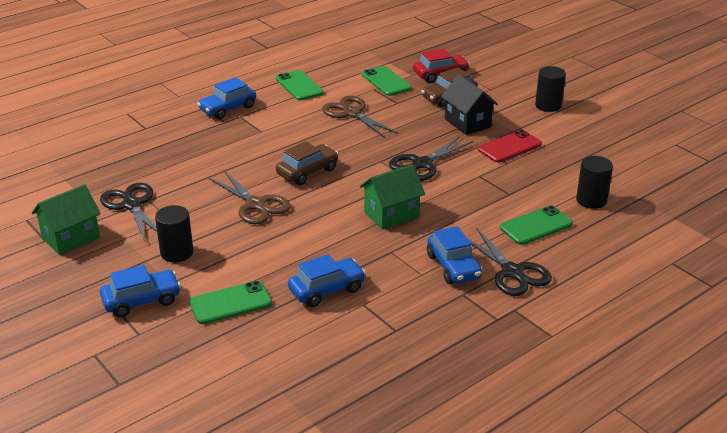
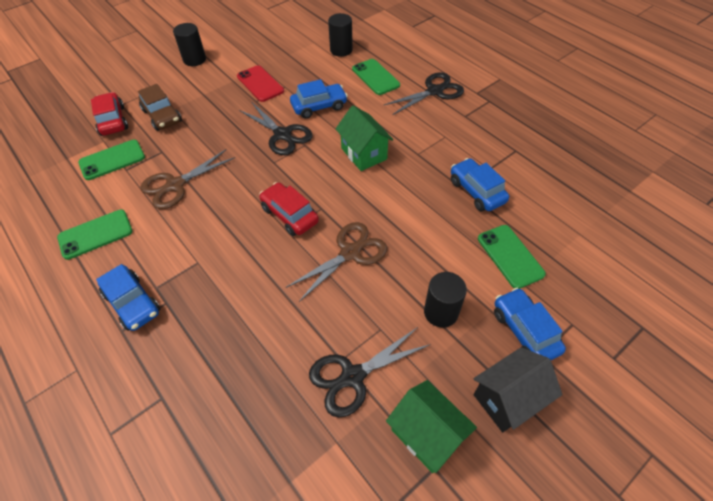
camera: 90 degrees left, 20 degrees up
(307, 172) = (290, 215): brown car -> red car
(453, 267) = (433, 119): blue car -> blue car (319, 107)
(467, 123) = (214, 106): black house -> black house (508, 399)

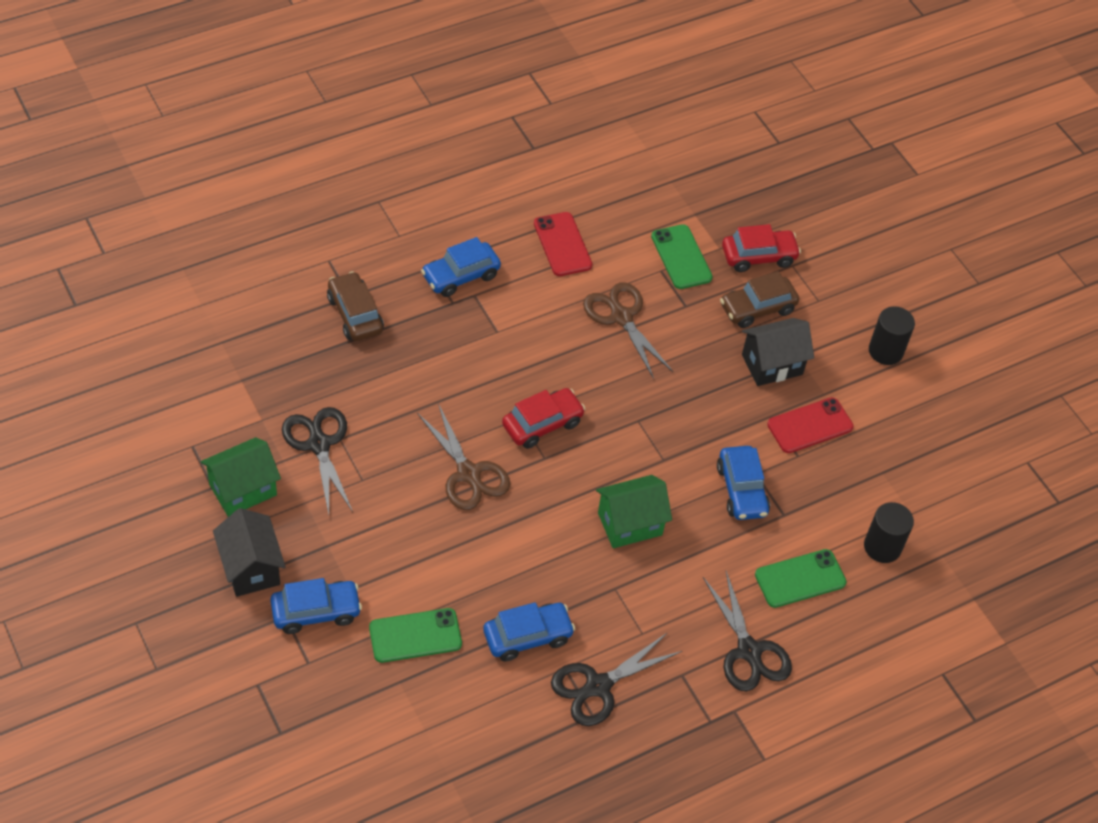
camera: 95 degrees right, 0 degrees up
(95, 234) = (562, 244): green phone -> red phone
(186, 385) = (355, 314): none -> brown car
(212, 104) = (772, 364): none -> black house
(282, 135) = (689, 437): black scissors -> black scissors (598, 686)
(441, 312) = (364, 540): black cylinder -> none

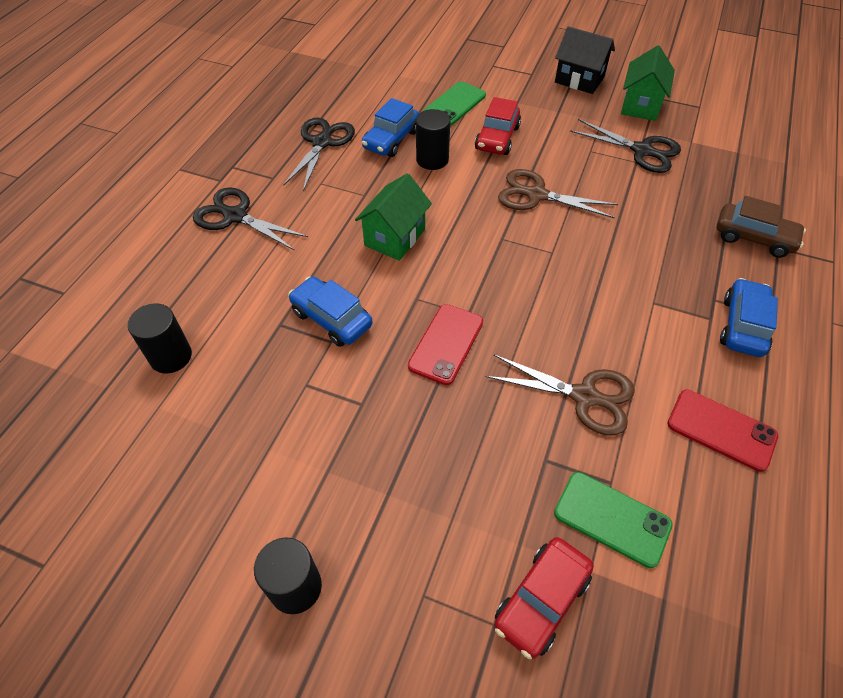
camera: 145 degrees right, 0 degrees up
(316, 612) = (519, 83): blue car -> none
(515, 581) = (432, 159): none -> black cylinder
(542, 424) = (532, 259): red car -> red car (497, 138)
(757, 308) = (477, 520): brown car -> none
(772, 364) = (405, 461): black house -> none
(800, 579) = (229, 285): green phone -> none
(810, 426) = (316, 423): red phone -> red phone (446, 344)

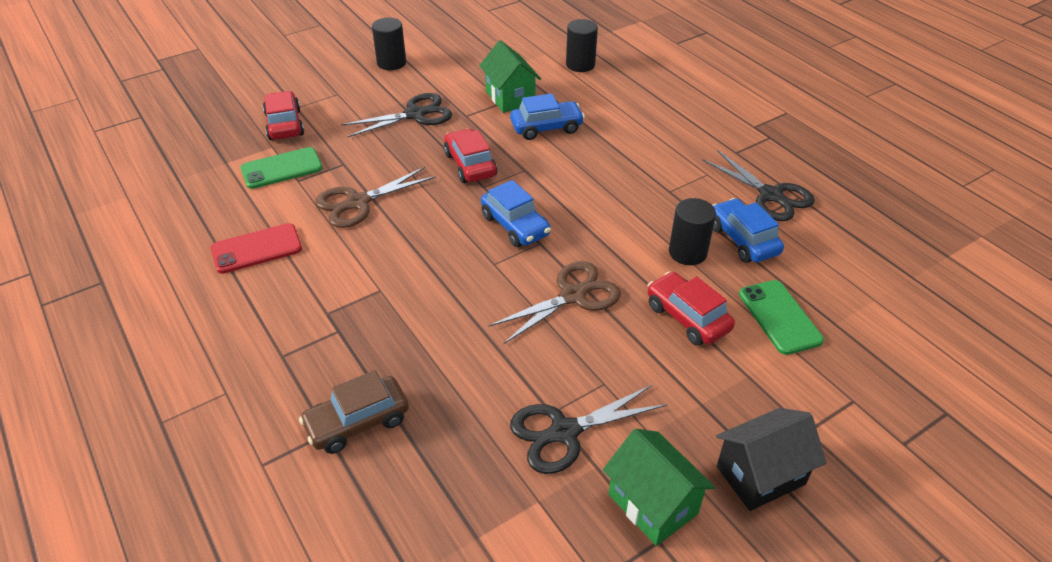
camera: 125 degrees right, 10 degrees down
(235, 216) = (698, 121): black scissors -> black scissors (415, 114)
(395, 237) = (599, 186): green house -> green house (510, 98)
(446, 344) = (470, 165): red phone -> red car
(743, 326) = (297, 327): blue car -> blue car (515, 225)

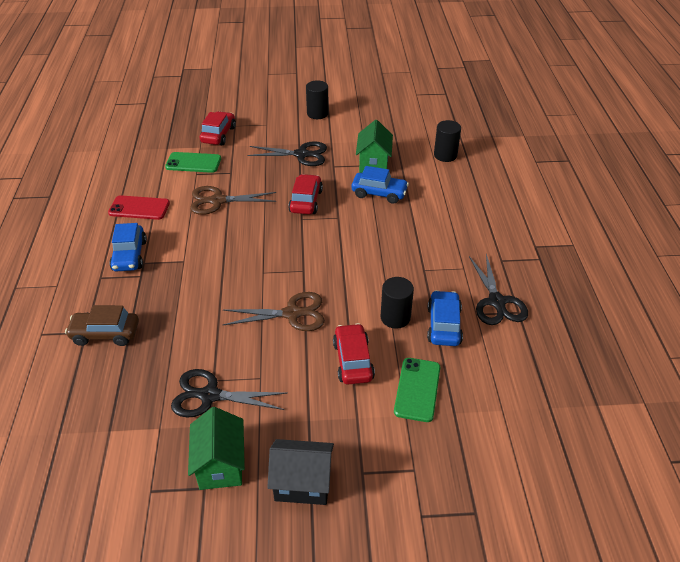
camera: 30 degrees right, 0 degrees up
(515, 225) = (298, 253): blue car -> blue car (129, 255)

